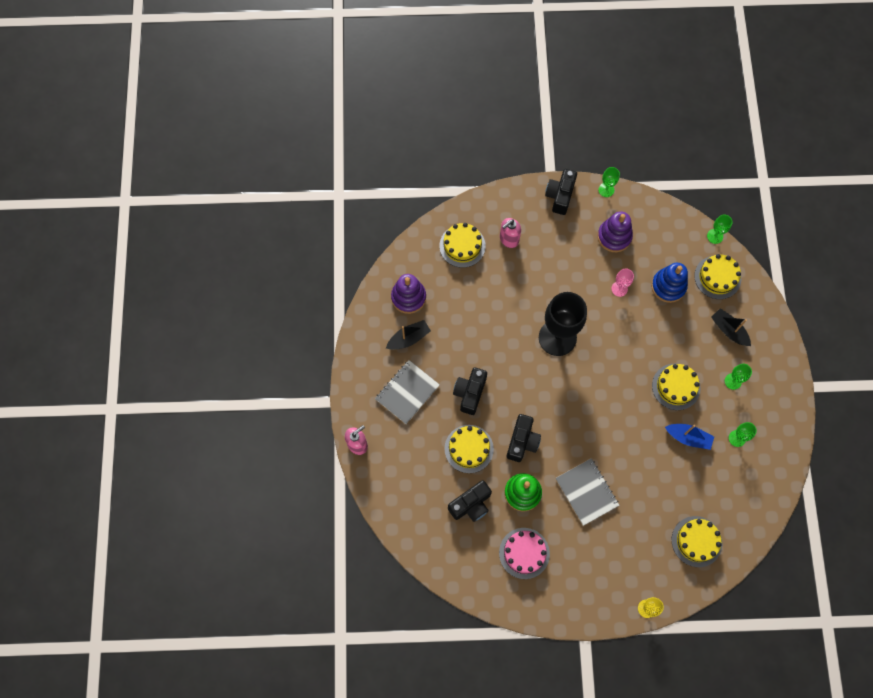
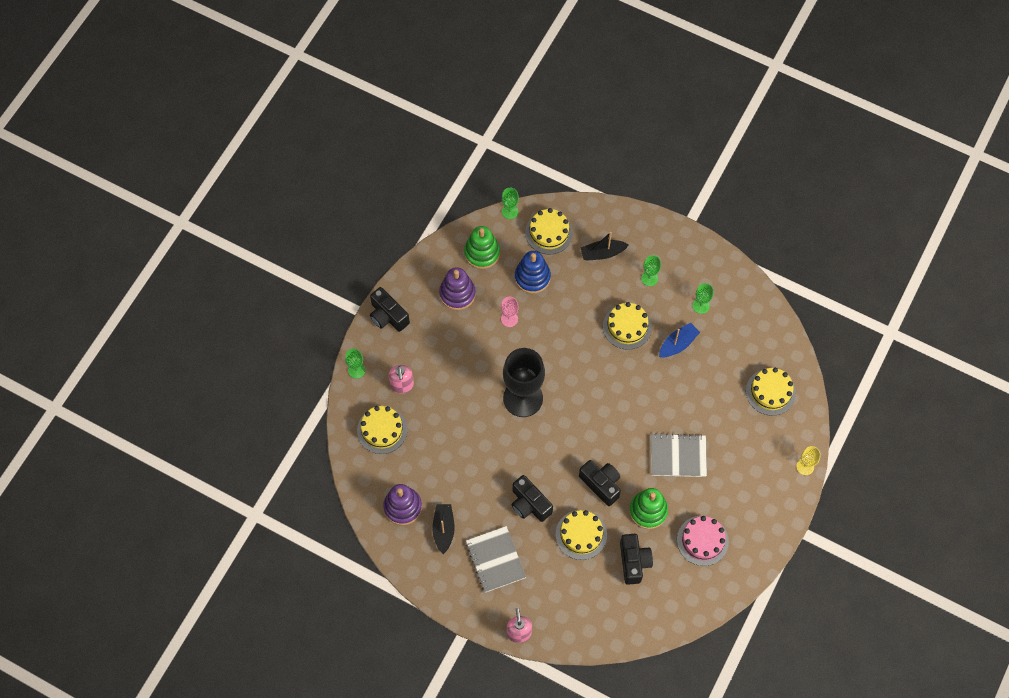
camera: 60 degrees left, 5 degrees down
(606, 190) = (407, 273): green goblet -> green goblet (356, 370)
(663, 235) = (482, 253): none -> green stacking toy

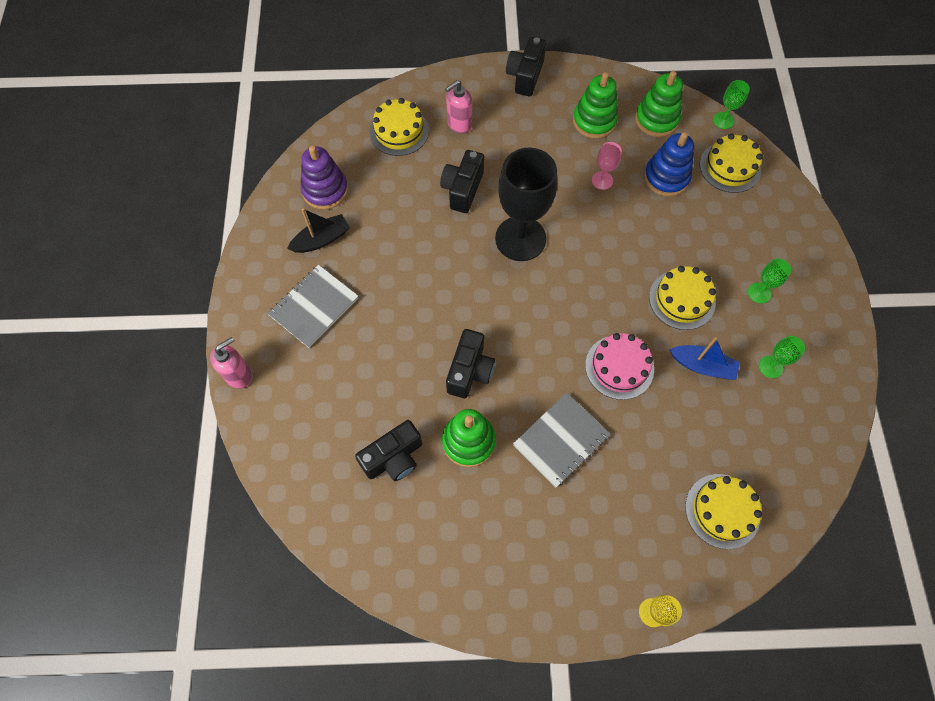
camera: 60 degrees right, 0 degrees up
(356, 370) = (449, 79): green goblet -> none
(457, 294) = (594, 121): purple stacking toy -> green stacking toy
(529, 504) = (400, 308): black camera -> black camera (462, 189)
(581, 534) = (394, 381): yellow cake -> none
(602, 253) = (749, 230): black boat -> none
(678, 456) = (561, 440): grey notebook -> grey notebook turned 75 degrees clockwise
(702, 540) = (469, 528): pink cake -> pink cake (619, 367)

